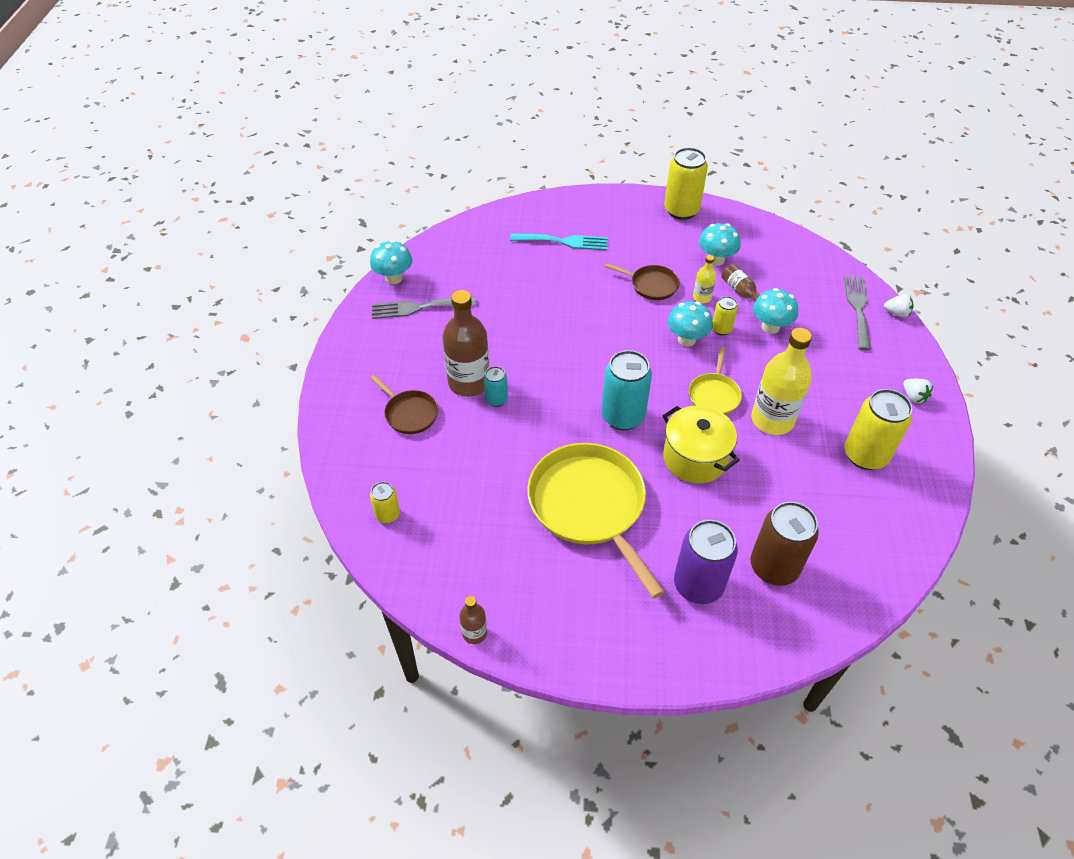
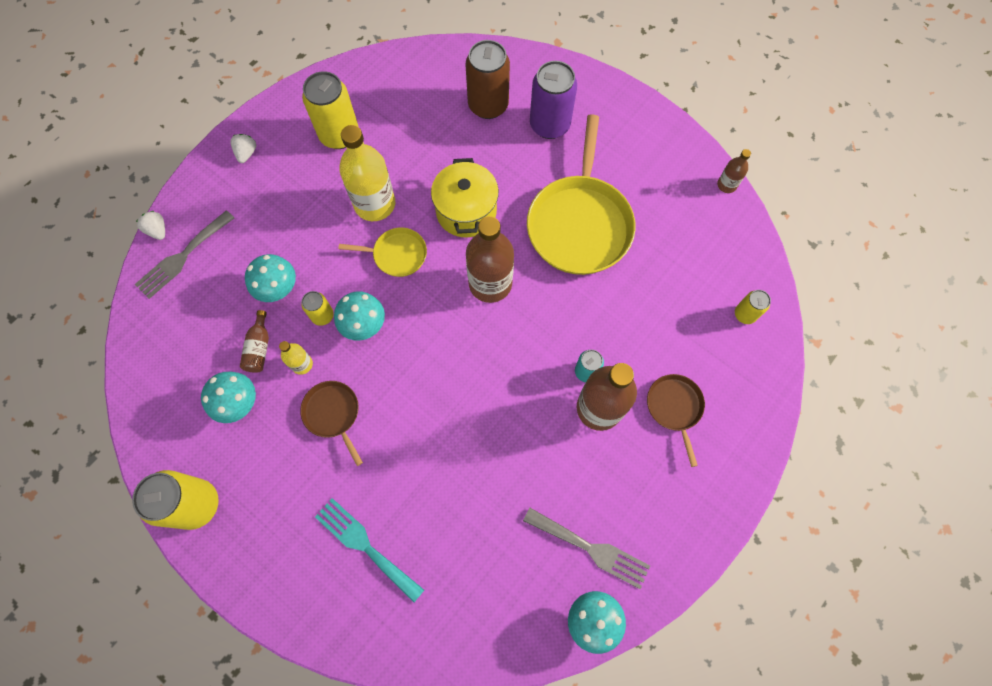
camera: 145 degrees left, 20 degrees up
(623, 416) = (490, 283): turquoise can -> brown bottle
(714, 395) = (397, 254): yellow pan -> yellow pan turned 45 degrees clockwise

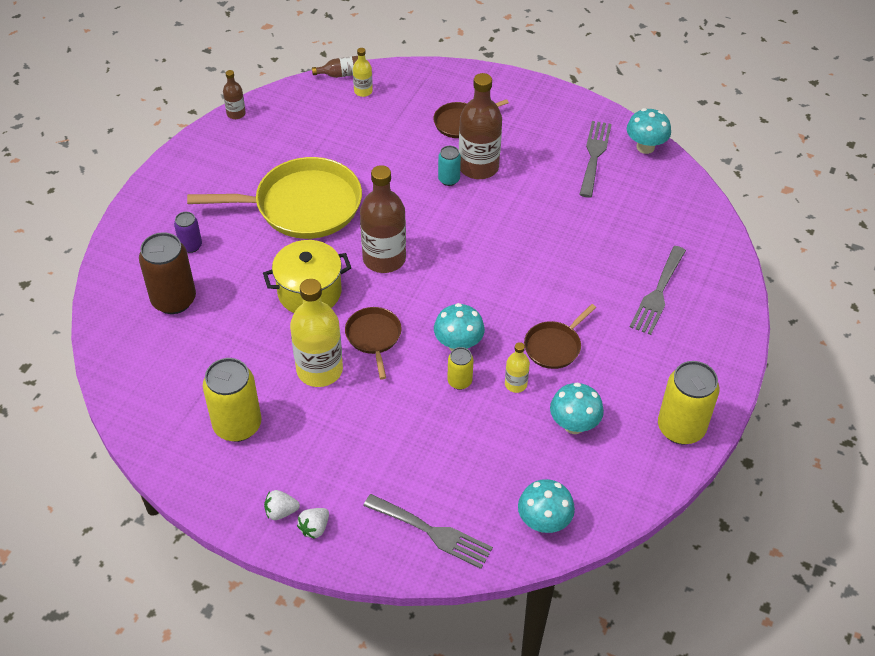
camera: 105 degrees left, 20 degrees down
(158, 230) = (406, 571): white strawberry -> white strawberry (314, 528)
(259, 348) = (512, 425): brown bottle -> brown bottle (342, 74)
(278, 289) = (442, 428): turquoise mushroom -> turquoise mushroom (544, 522)
(365, 546) = (658, 294): turquoise fork -> grey fork
(397, 254) = (373, 337): yellow pan -> brown pan
(549, 125) = (191, 246): purple can -> purple can, size x0.52
(745, 314) = (363, 91): yellow can -> yellow bottle

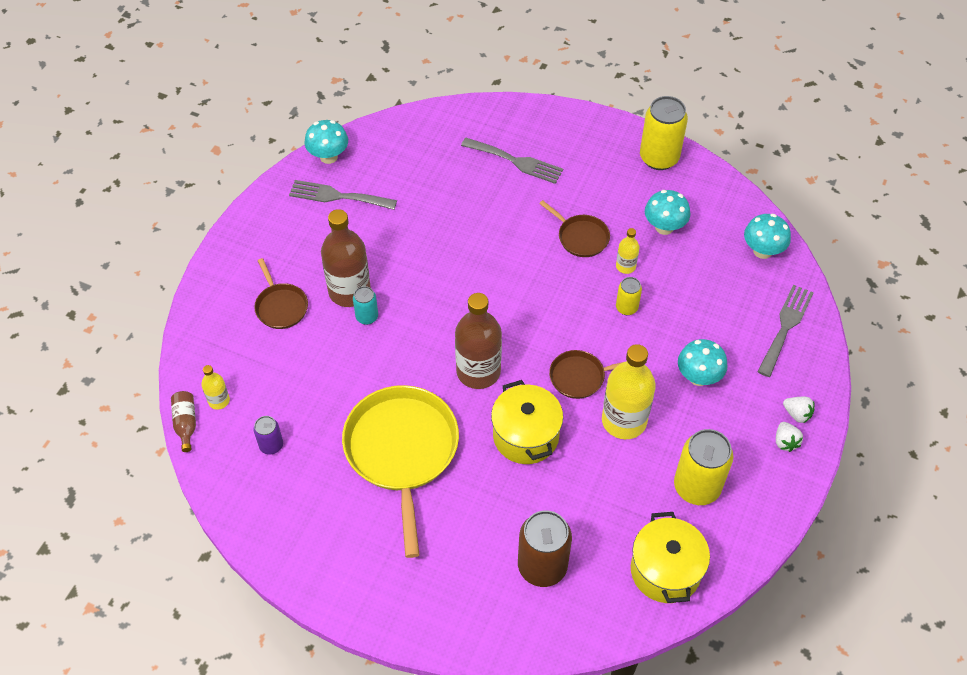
camera: 90 degrees left, 5 degrees up
(152, 391) = (665, 571): none -> yellow pot
(191, 246) = (462, 559): purple can -> purple can (271, 445)
(236, 113) = (245, 534): brown bottle -> none
(458, 345) = (584, 308): turquoise mushroom -> turquoise mushroom (698, 377)

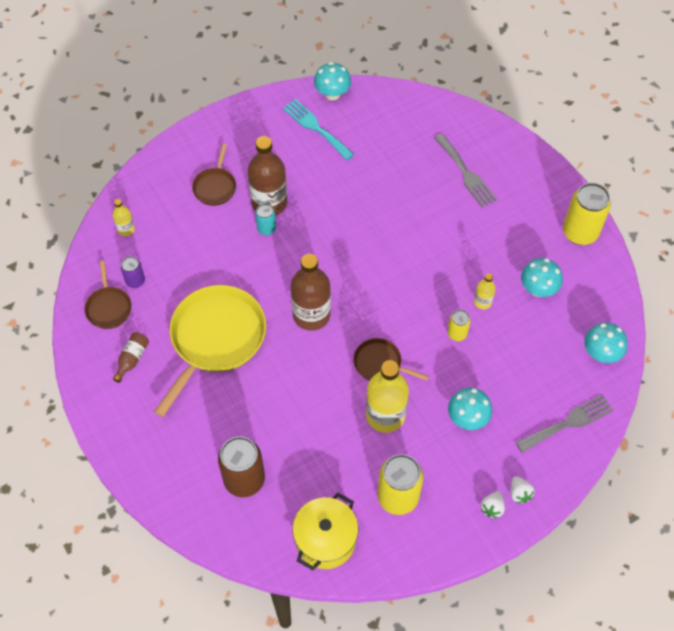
camera: 35 degrees right, 5 degrees up
(186, 423) = (94, 232): brown bottle -> brown bottle (132, 359)
(338, 196) = (315, 127): grey fork -> turquoise fork
(526, 436) = (307, 382): yellow pot -> none
(581, 237) = (467, 260): brown pan -> brown pan (109, 307)

